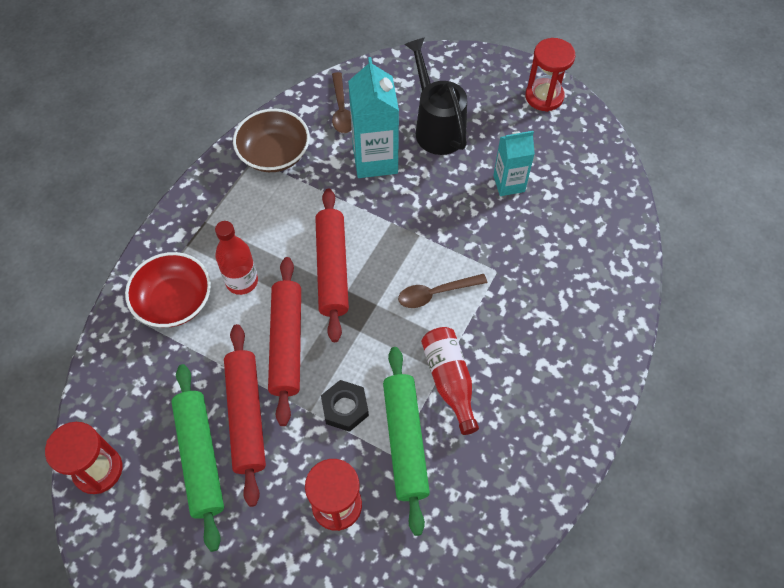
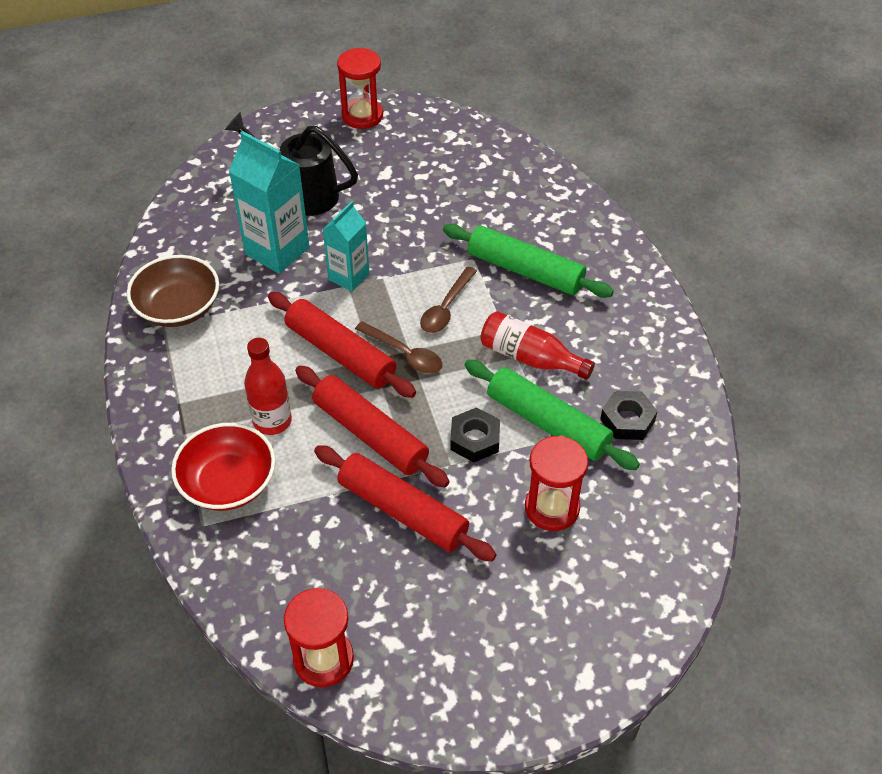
camera: 45 degrees left, 10 degrees down
(200, 457) = (402, 572): green rolling pin -> green rolling pin (525, 270)
(341, 110) = (199, 234): brown spoon -> brown spoon (405, 354)
(462, 491) = (627, 420): none -> black nut
(509, 183) = (409, 193): turquoise carton -> turquoise carton (349, 277)

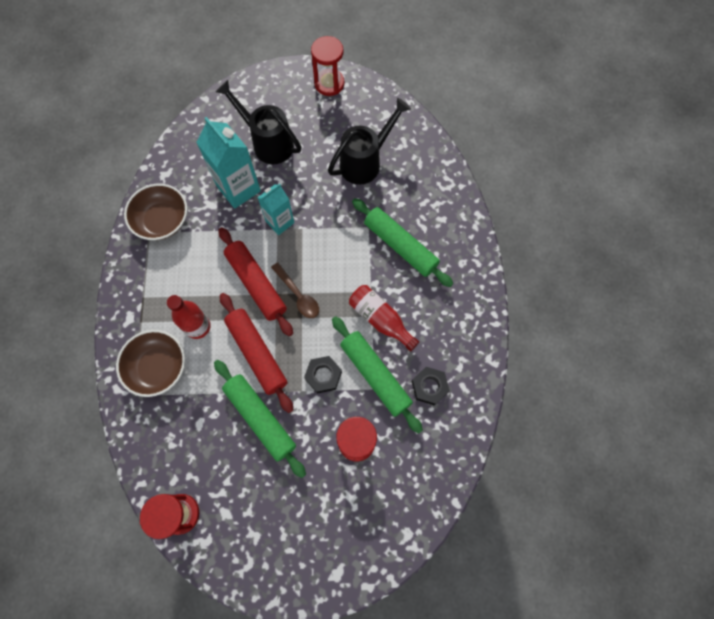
camera: 15 degrees right, 20 degrees up
(228, 482) = (158, 367): red bowl -> brown bowl
(403, 511) = (260, 418): red rolling pin -> green rolling pin
(442, 189) = (365, 162): none -> black watering can
(446, 308) = (337, 264): brown spoon -> none

